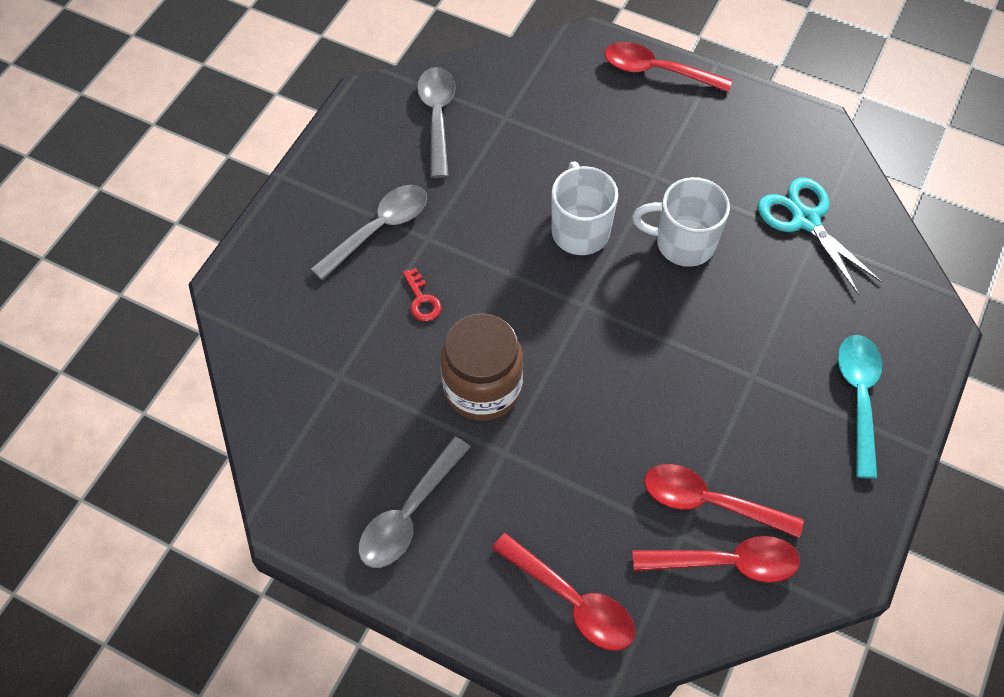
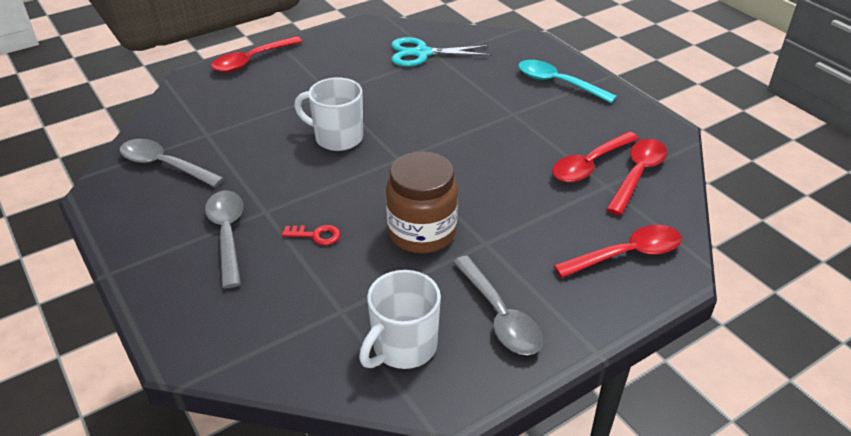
camera: 60 degrees left, 20 degrees down
(683, 243) = (392, 101): white mug -> white mug (403, 347)

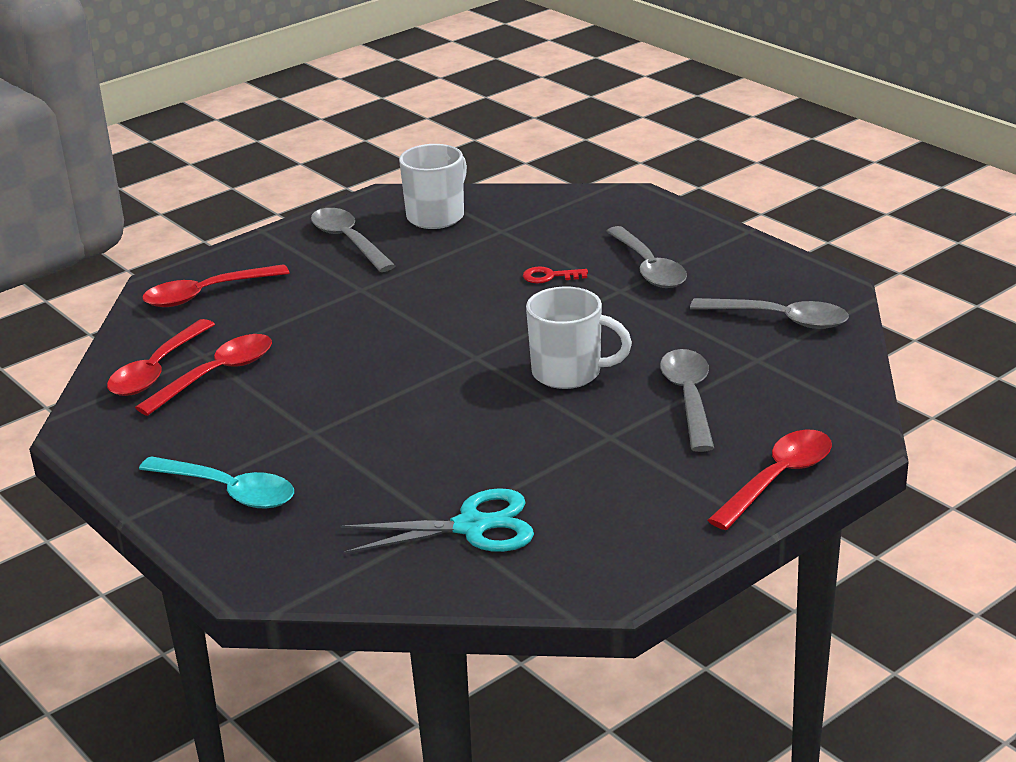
camera: 175 degrees right, 10 degrees down
(269, 111) = (688, 398): none -> grey spoon
(422, 233) = (432, 290): brown jar -> none

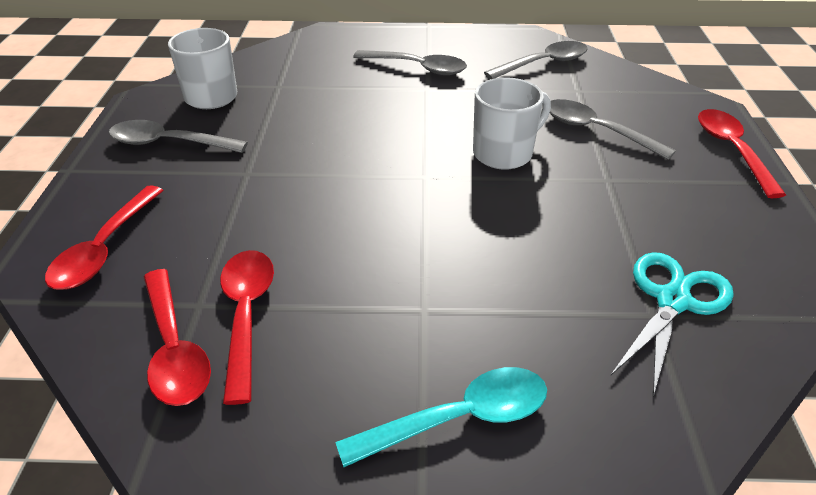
camera: 50 degrees left, 10 degrees up
(549, 276) = (368, 100): red key -> none

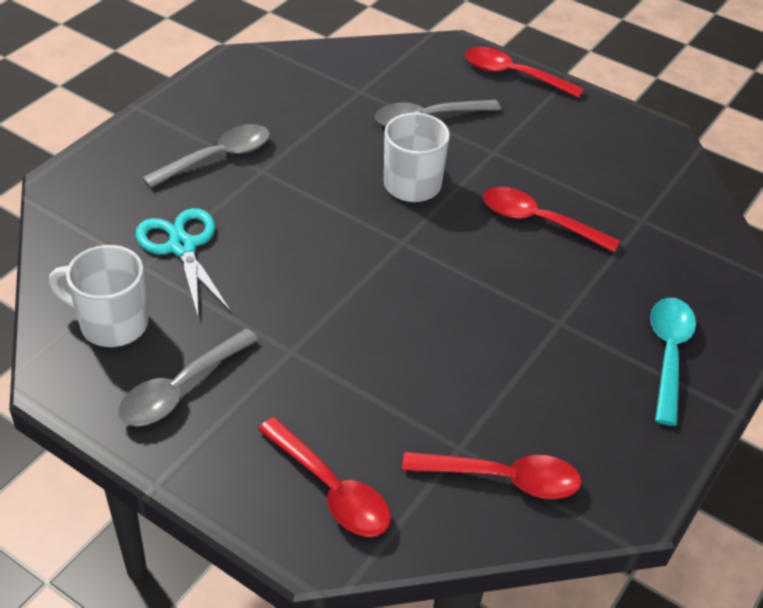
camera: 60 degrees left, 5 degrees up
(246, 315) = (495, 423): red spoon -> red spoon (538, 221)
(543, 63) = (296, 83): grey spoon -> none
(672, 301) = (637, 204): turquoise scissors -> turquoise scissors (182, 247)

